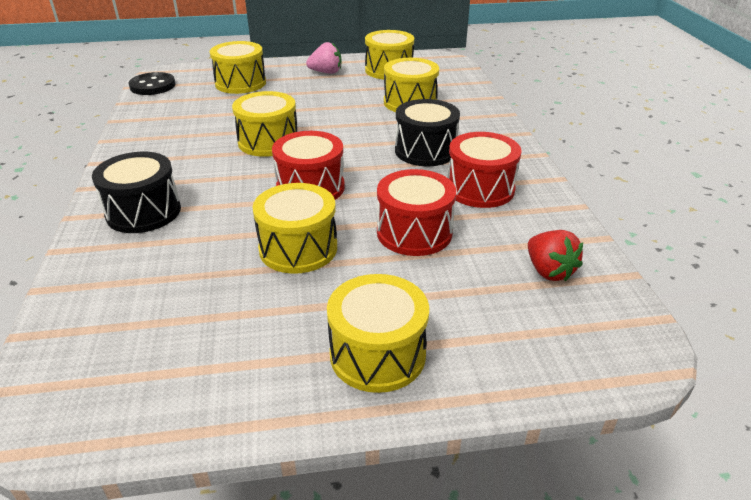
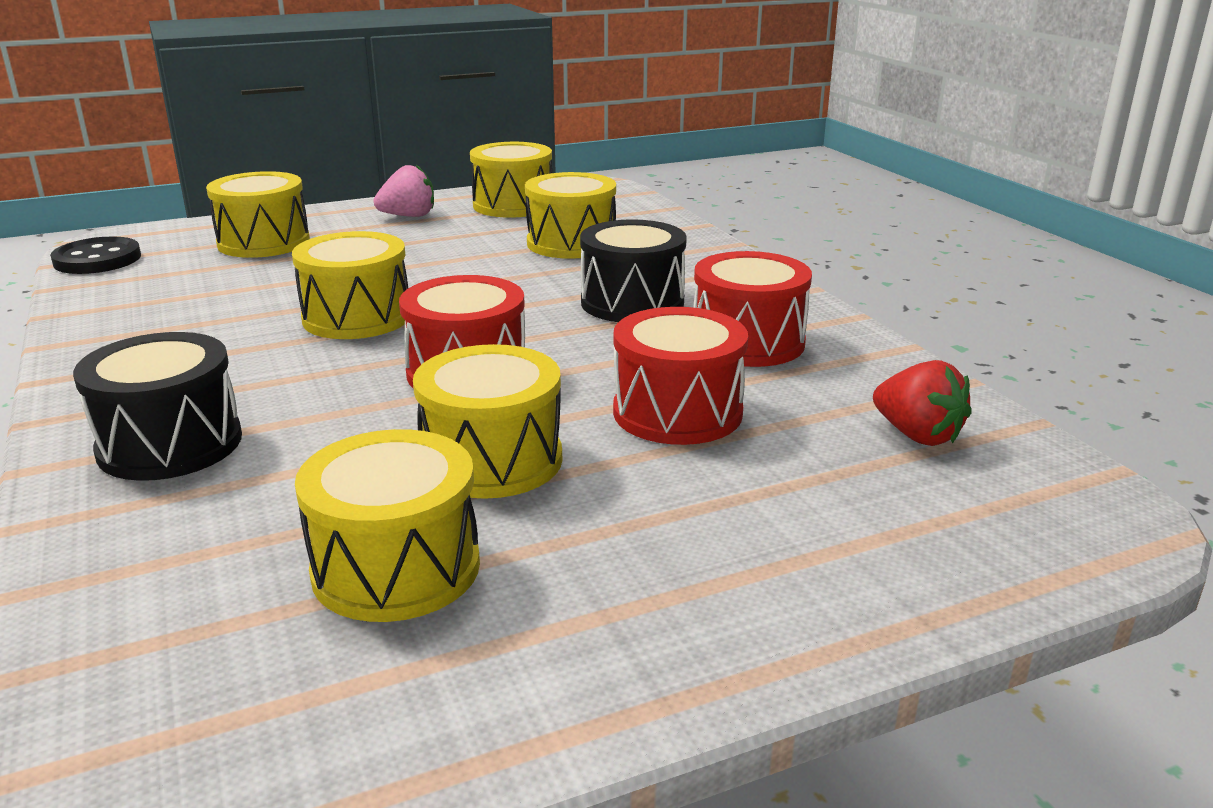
camera: 15 degrees left, 10 degrees down
(377, 354) = (715, 591): yellow drum -> yellow drum (396, 568)

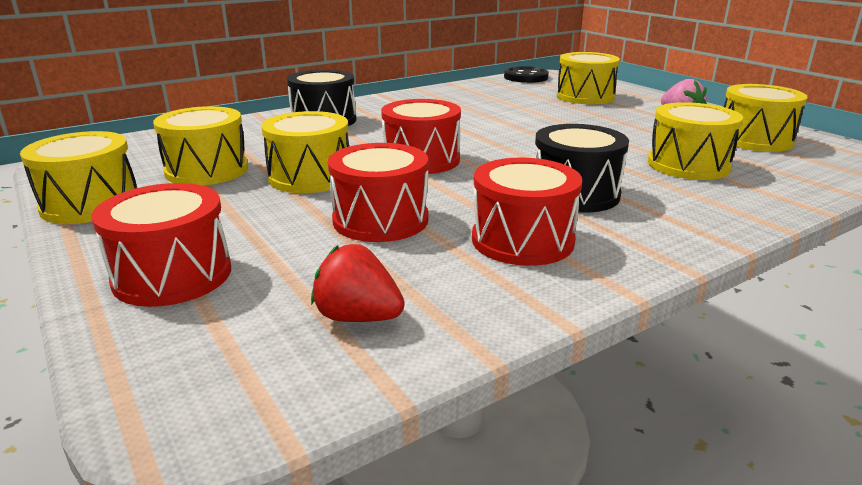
camera: 80 degrees right, 0 degrees up
(357, 317) = (487, 128): yellow drum -> yellow drum (90, 204)
(831, 562) = (172, 275): none -> red drum
(917, 435) = (358, 317): red strawberry -> red strawberry turned 75 degrees clockwise

